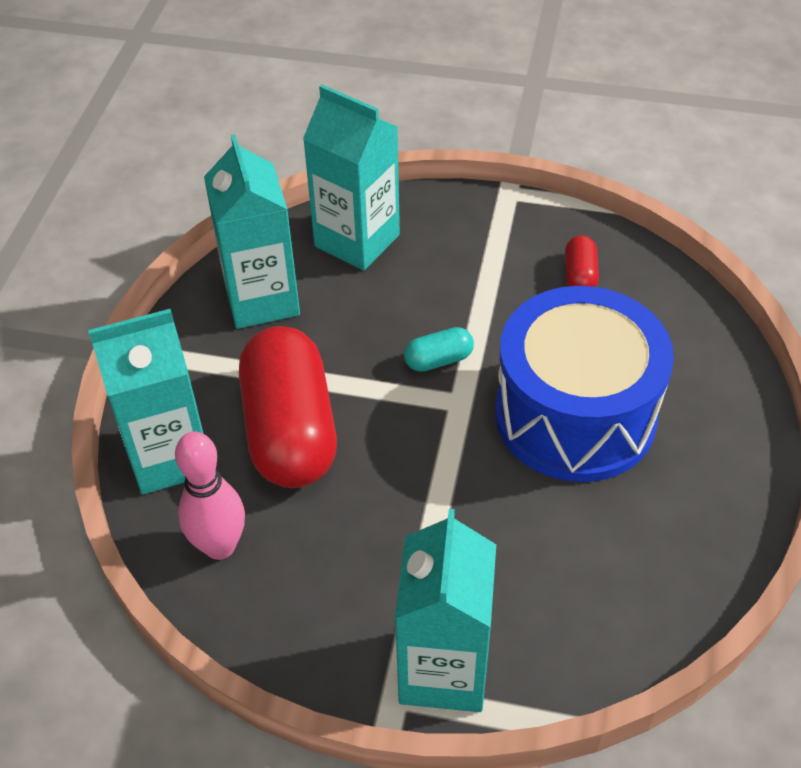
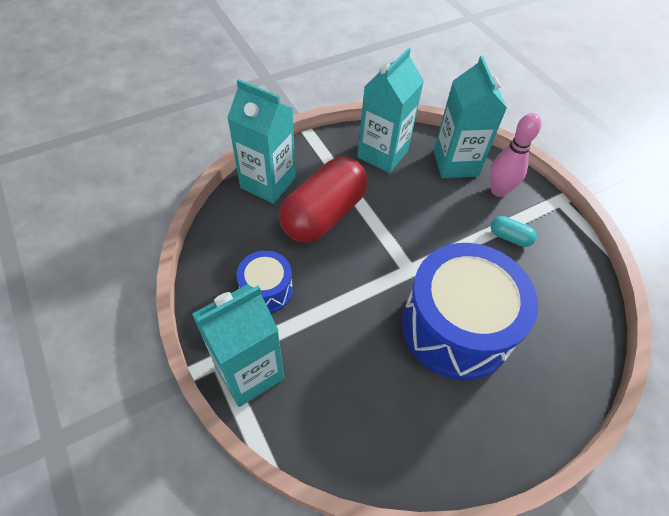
camera: 45 degrees right, 5 degrees up
(220, 546) = (239, 233): pink bowling pin -> pink bowling pin (498, 190)
(343, 573) = (266, 290): none -> blue drum
(438, 360) = (424, 243): turquoise capsule -> turquoise capsule (509, 237)
(580, 275) = (547, 267): red capsule -> none

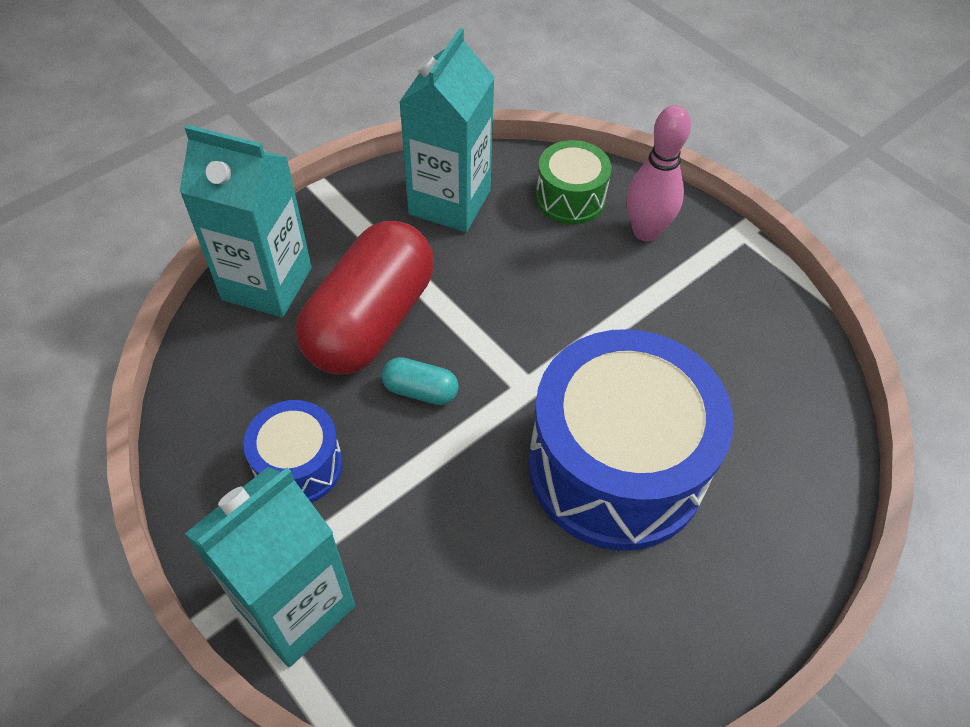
camera: 10 degrees left, 0 degrees up
(455, 163) = (570, 198): turquoise carton -> green drum
(509, 237) = (675, 305): turquoise capsule -> turquoise capsule (420, 390)

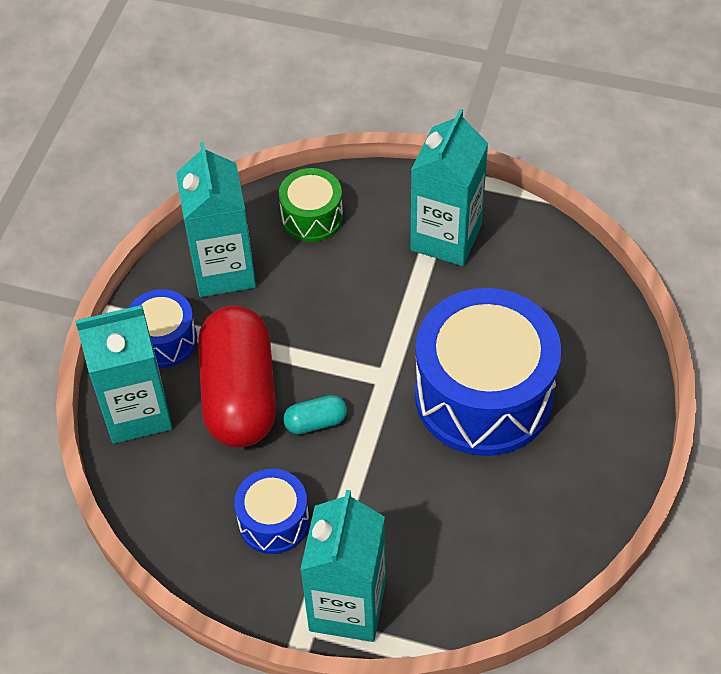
camera: 30 degrees left, 0 degrees up
(345, 234) = (164, 340): none -> blue drum
(646, 231) = (386, 214): pink bowling pin -> none
(692, 285) = (446, 237): none -> turquoise carton

